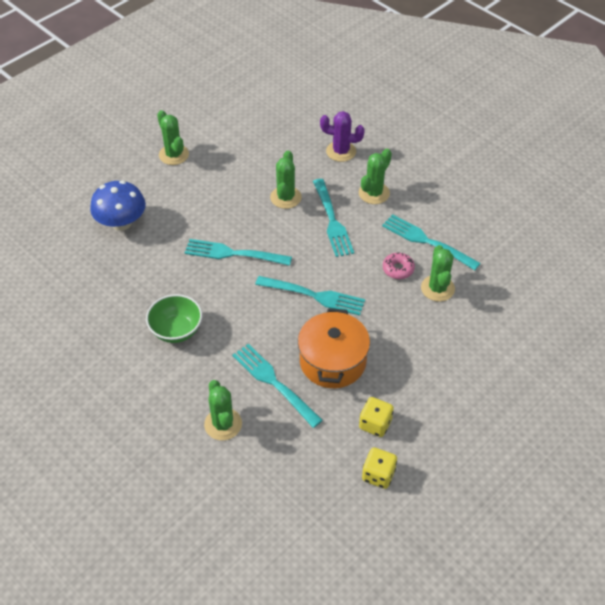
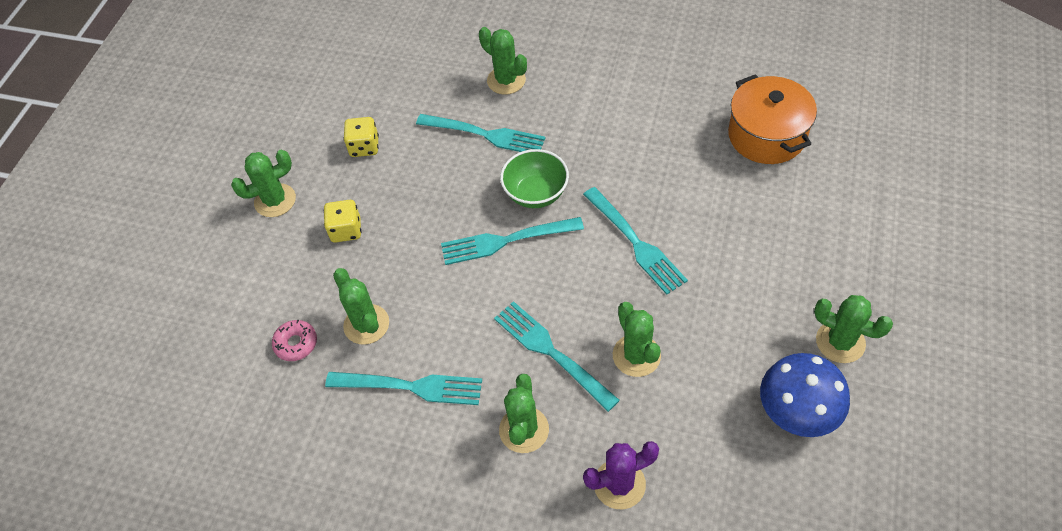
camera: 155 degrees right, 5 degrees up
(121, 223) = (797, 212): blue mushroom -> blue mushroom (797, 411)
(176, 330) = (621, 133): green bowl -> green bowl (536, 193)
(233, 253) = (635, 243): turquoise fork -> turquoise fork turned 75 degrees clockwise
(332, 361) = (440, 182): orange pot -> orange pot (766, 135)
(378, 475) = (340, 109): yellow dice -> yellow dice (346, 230)
(398, 269) = (427, 326): pink donut -> pink donut (296, 343)
(468, 413) = (275, 200): none -> green cactus

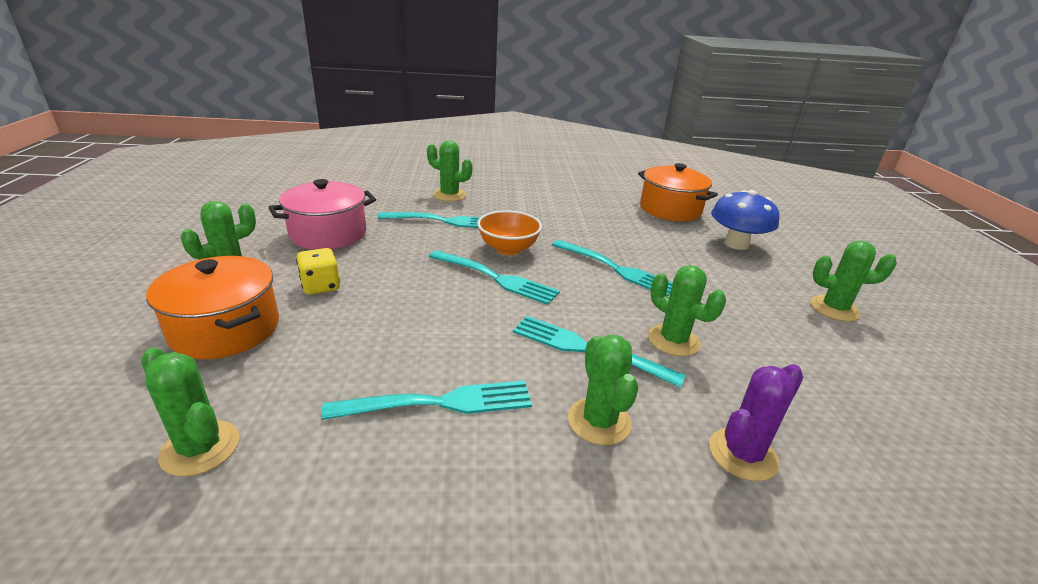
camera: 25 degrees left, 25 degrees down
(267, 276) = (225, 329): none -> orange pot
(296, 343) = (271, 384): pink donut -> none
(364, 147) = (328, 234): yellow dice -> pink pot
(366, 324) = (364, 354): green cactus -> green cactus (200, 448)
(506, 241) = (496, 278): turquoise fork -> turquoise fork turned 120 degrees counterclockwise
(536, 193) = (508, 249): green bowl -> orange bowl
(797, 411) = (851, 359): blue mushroom -> blue mushroom (736, 244)

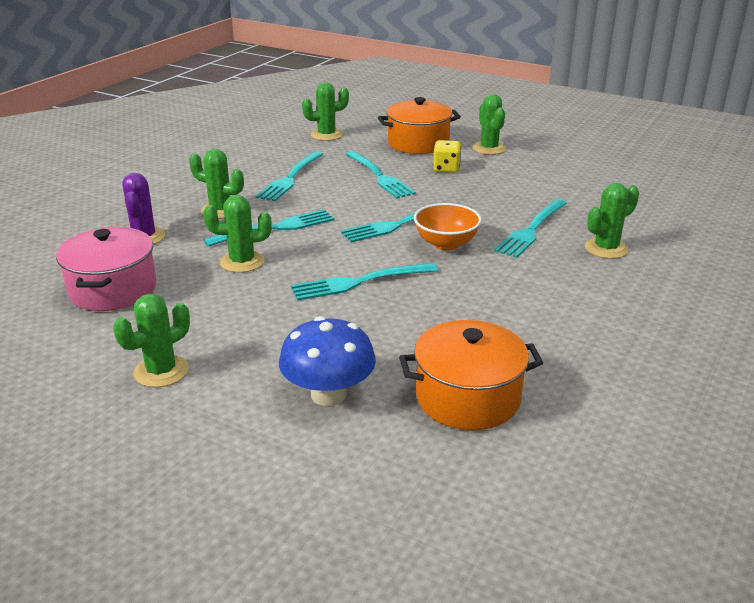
camera: 125 degrees right, 0 degrees up
(328, 234) = (534, 180): pink pot -> pink pot (113, 289)
(377, 325) = (379, 176): none -> turquoise fork

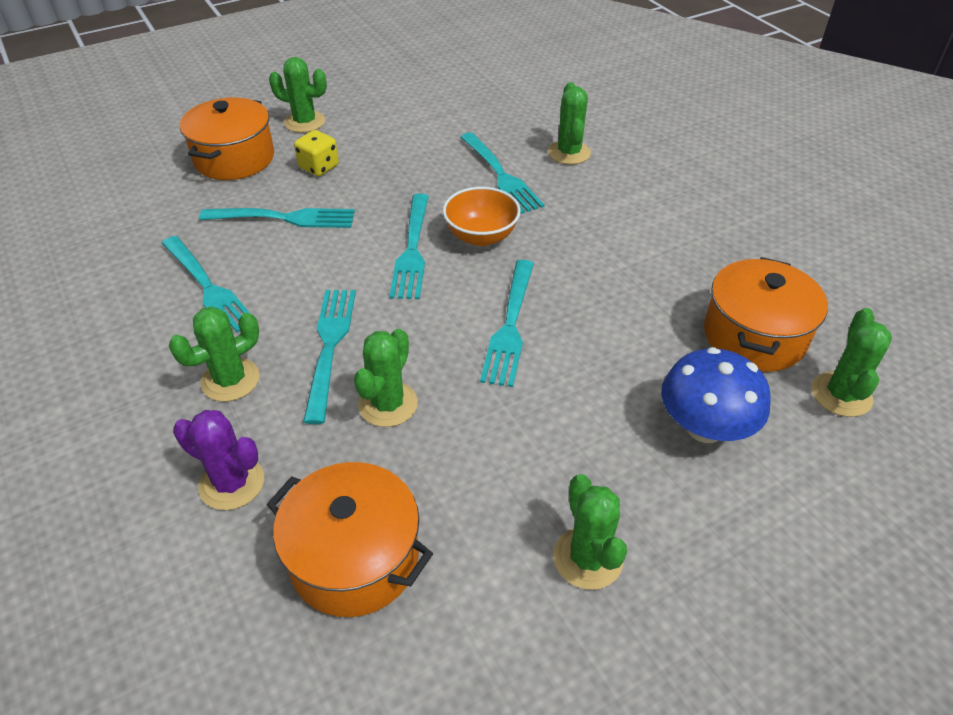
camera: 60 degrees left, 15 degrees up
(113, 289) = (354, 558): pink pot -> orange pot
(326, 135) = (120, 213): green cactus -> green cactus (841, 394)

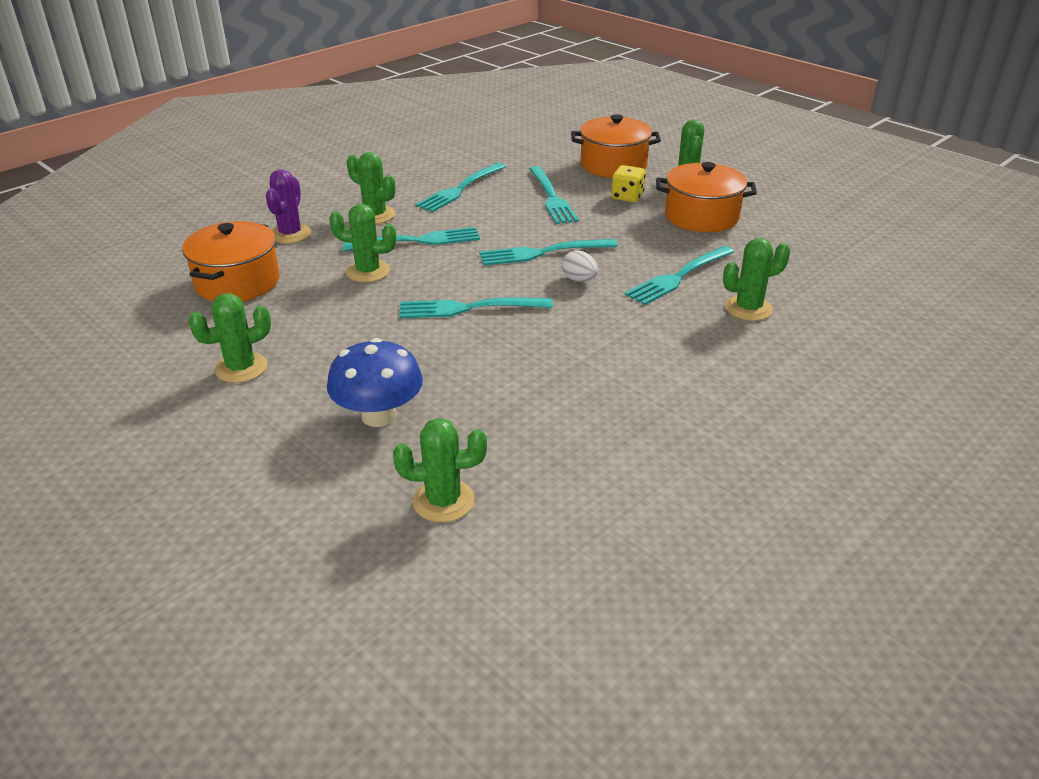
camera: 75 degrees right, 10 degrees down
(481, 236) = (579, 280): orange bowl -> white egg
(754, 336) = (509, 442): orange pot -> orange pot (701, 216)

